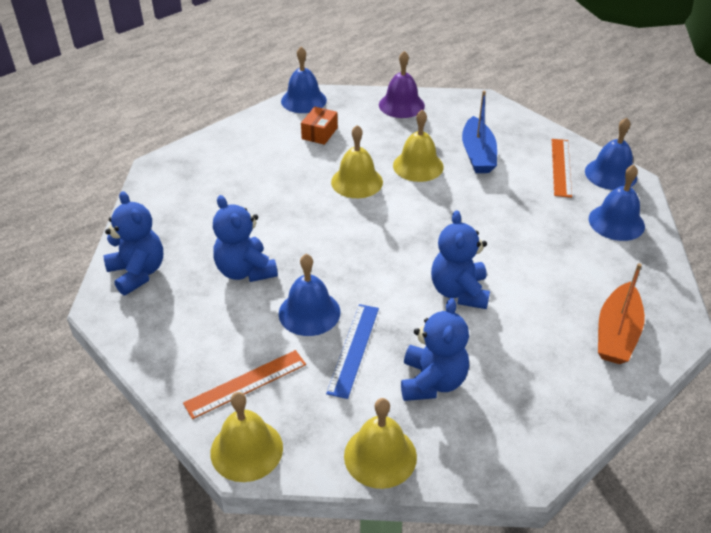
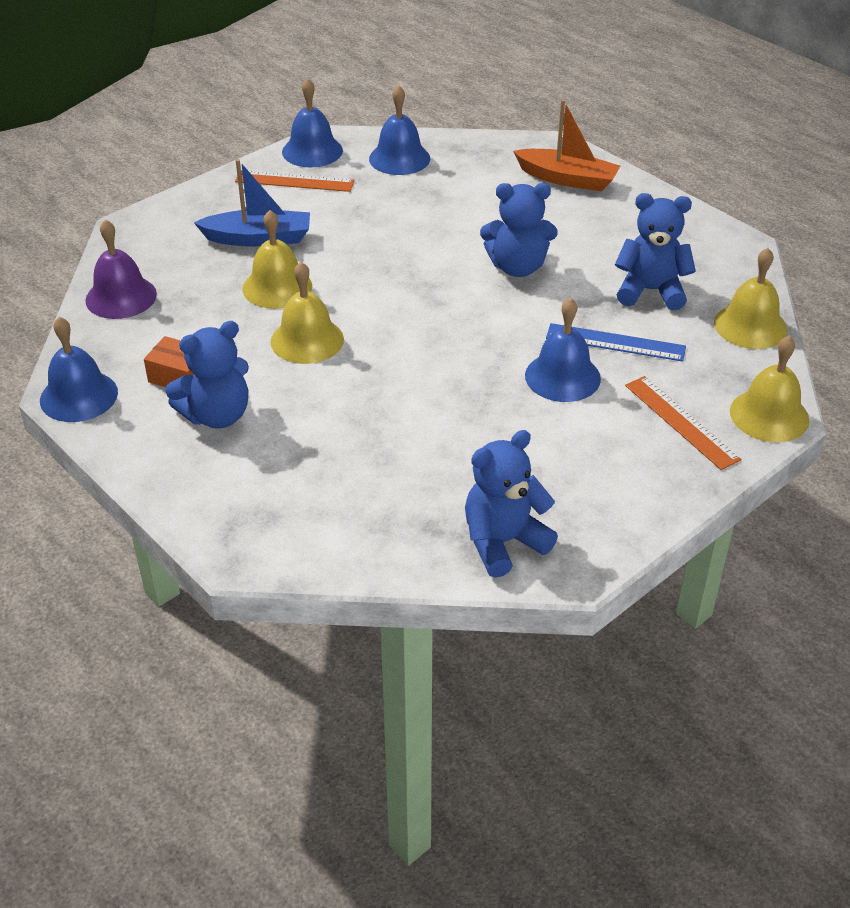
camera: 90 degrees left, 0 degrees up
(245, 271) = (493, 435): blue teddy bear -> blue teddy bear (217, 415)

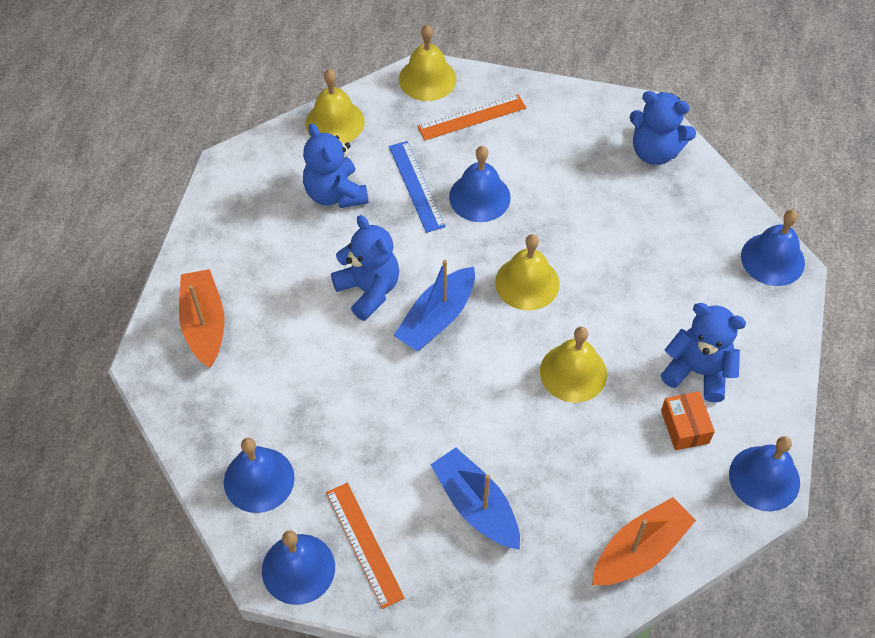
camera: 125 degrees left, 15 degrees up
(121, 297) = (640, 550): purple bell -> orange boat
(267, 550) = (772, 259): none -> blue bell
(277, 287) = (529, 440): yellow bell -> yellow bell (527, 283)
(448, 291) = (437, 318): none -> blue boat
(681, 422) = (472, 117): orange ruler -> orange ruler turned 45 degrees clockwise

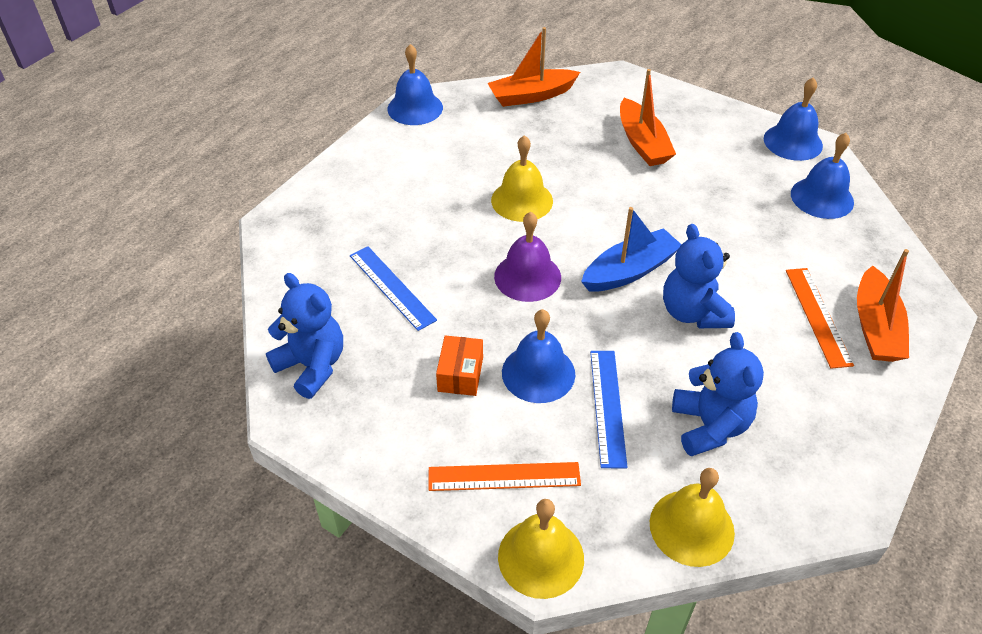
camera: 160 degrees left, 10 degrees down
(364, 544) = (738, 143): orange ruler -> orange ruler (818, 316)
(476, 505) = (642, 143): blue boat -> orange boat
(527, 283) = (527, 277): yellow bell -> purple bell
(638, 236) = (392, 287): none -> blue ruler
(684, 426) = (452, 147): orange box -> orange box (460, 374)
(698, 371) = (415, 175): blue teddy bear -> none
(772, 259) = (282, 234): blue bell -> none

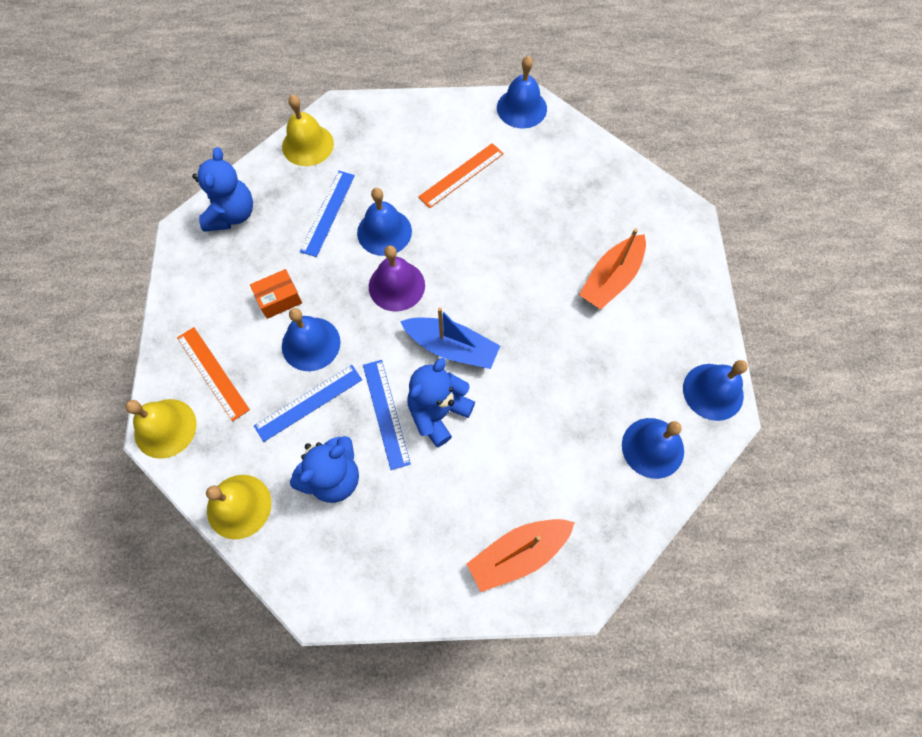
camera: 55 degrees right, 20 degrees up
(457, 257) = (384, 232): none -> blue bell
(522, 200) = (474, 236): yellow bell -> yellow bell (308, 145)
(531, 96) = (604, 171): orange boat -> none
(666, 351) = (386, 413): none -> blue ruler
(818, 316) = (499, 504): orange ruler -> orange ruler (461, 175)

